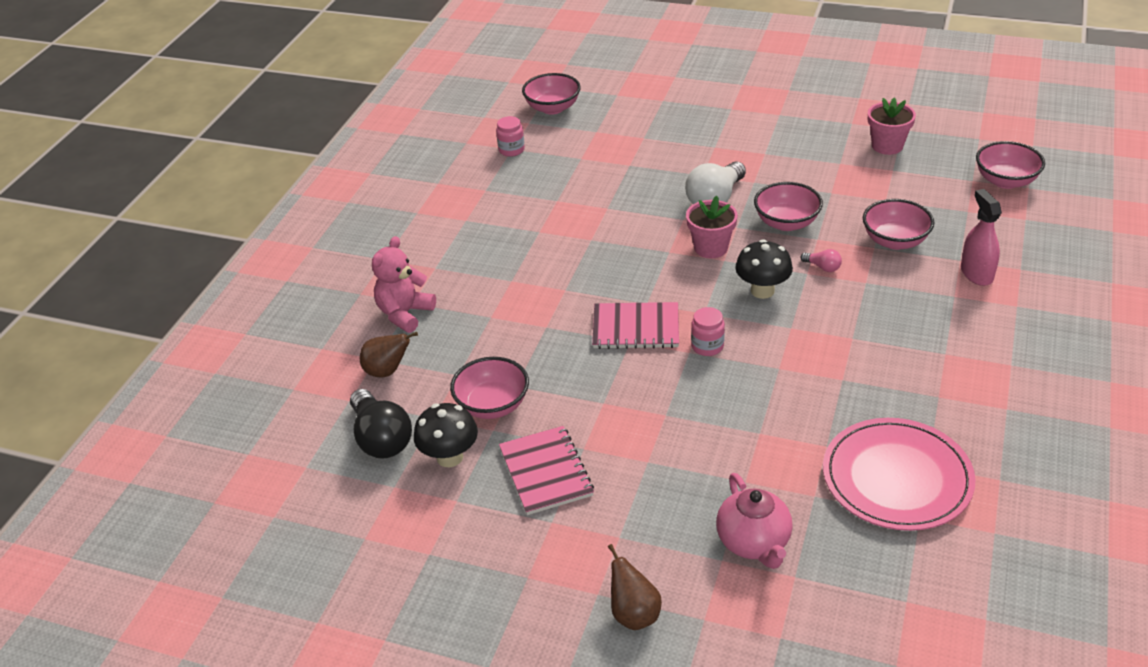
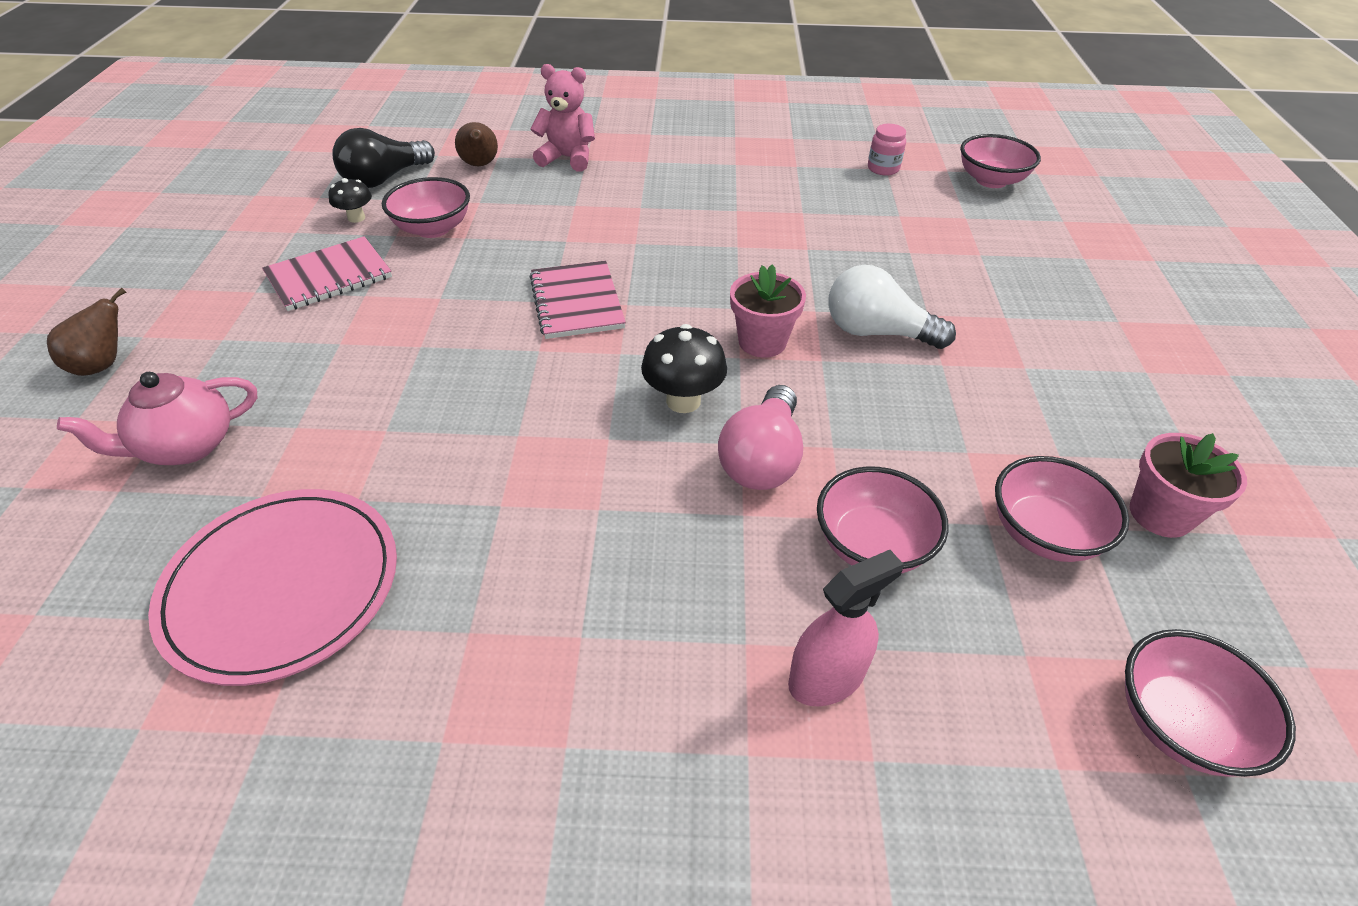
camera: 70 degrees right, 5 degrees up
(450, 457) = (356, 218): black mushroom -> black mushroom, size x0.63
(707, 346) = (552, 364): pink jar -> none
(786, 223) = (857, 408): pink bowl -> pink bowl (1043, 533)
(823, 267) = (762, 459): pink light bulb -> pink light bulb, size x2.17

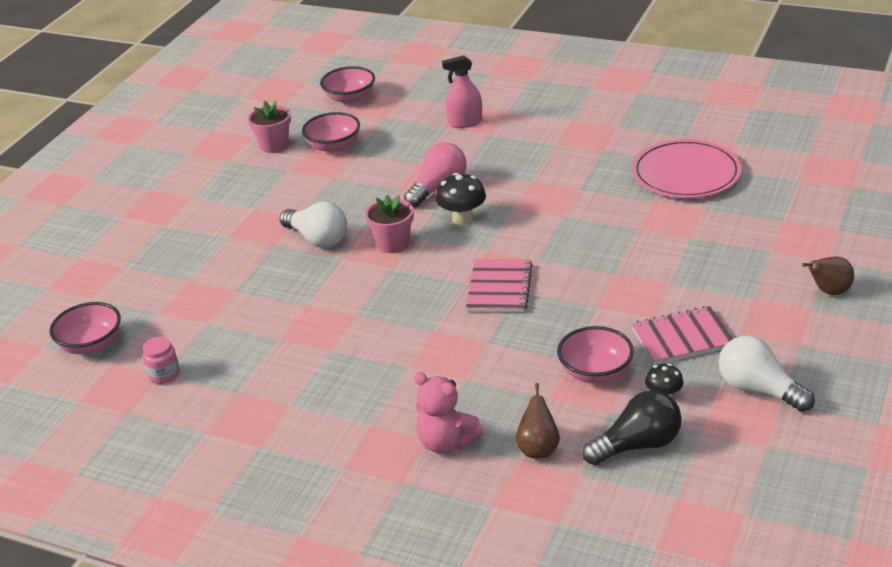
camera: 155 degrees left, 10 degrees down
(187, 446) = (752, 236): pink teapot -> none
(248, 237) = (758, 390): none -> white light bulb
(872, 545) = (413, 153): pink bowl -> none

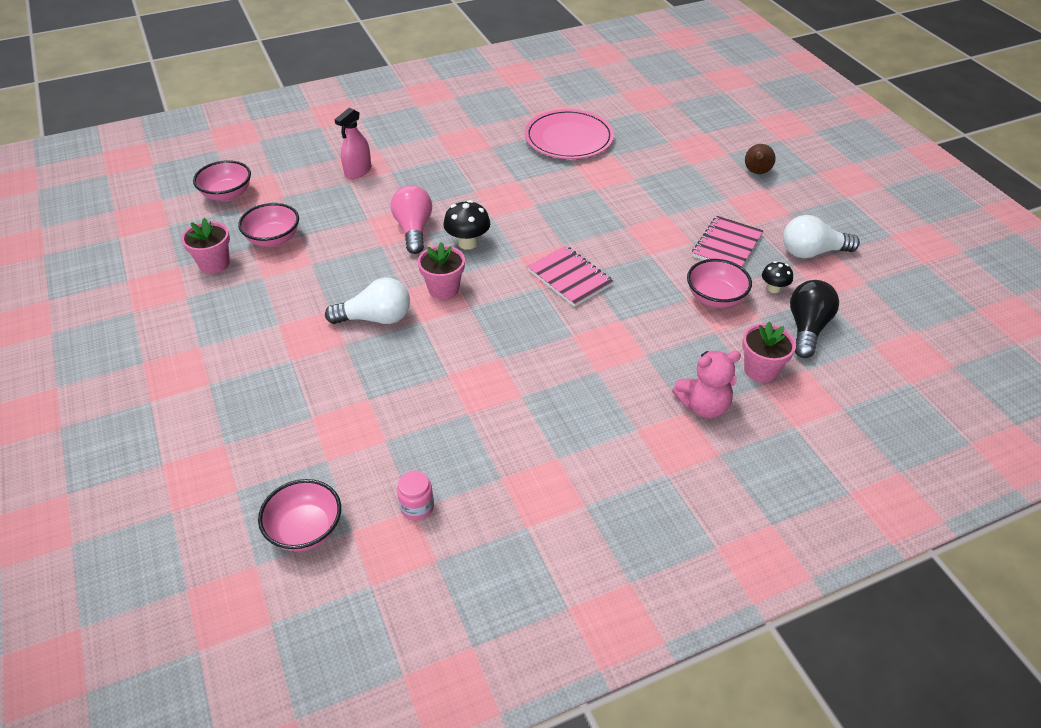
camera: 50 degrees left, 10 degrees up
(538, 449) = (761, 370): brown pear -> pink flower pot

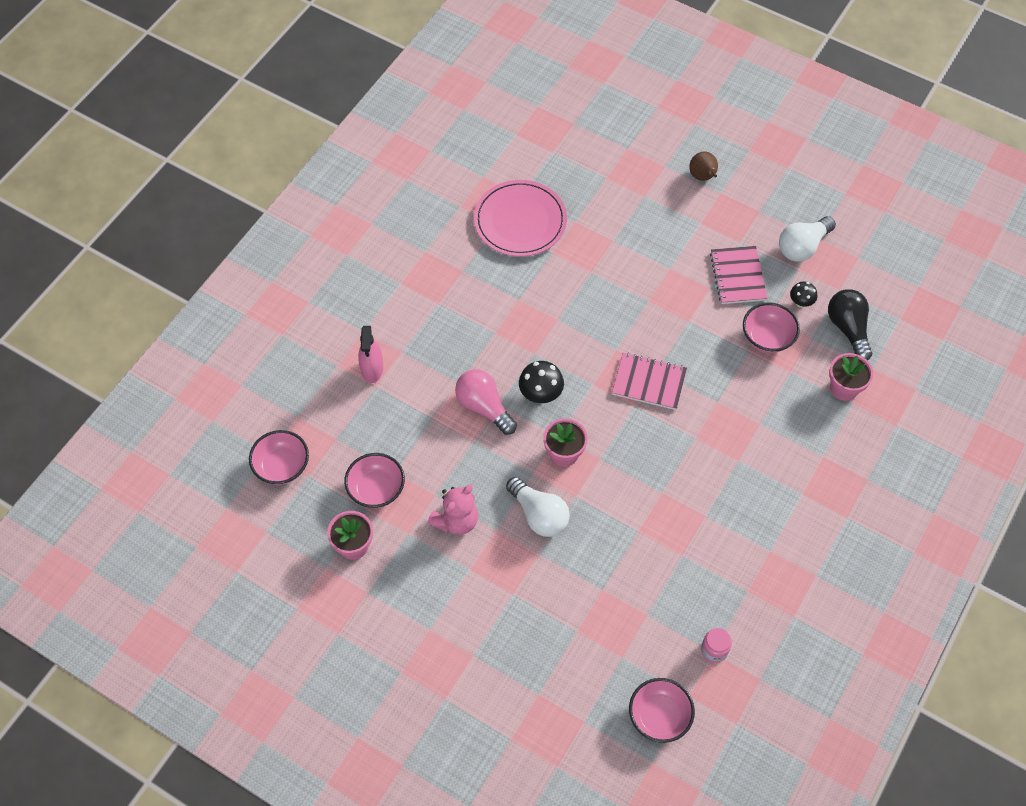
camera: 35 degrees left, 15 degrees up
(376, 318) = (539, 515): white light bulb -> white light bulb turned 90 degrees clockwise
(703, 406) = (829, 445): pink teddy bear -> pink teddy bear (456, 521)

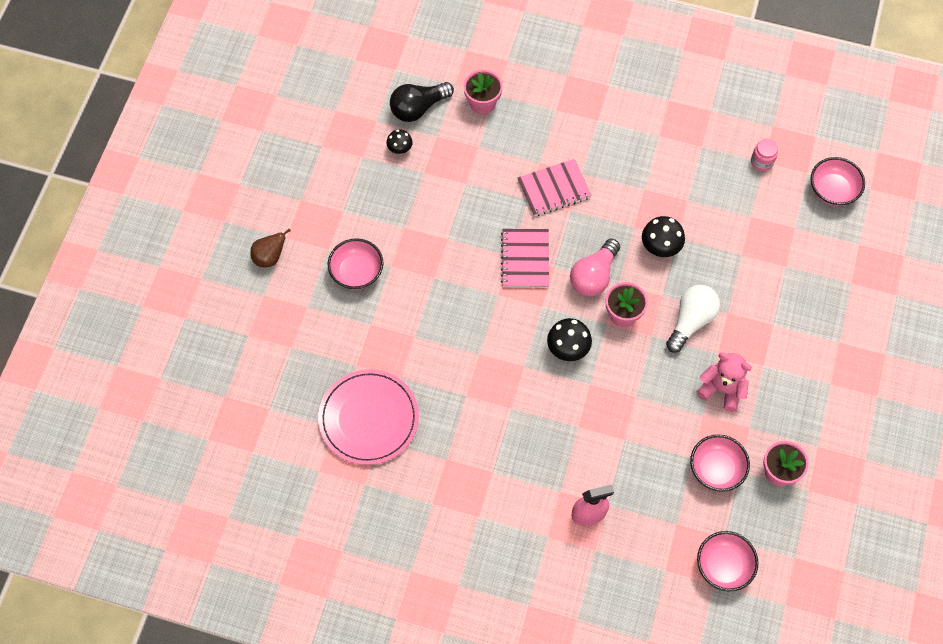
camera: 105 degrees left, 5 degrees up
(484, 407) = (597, 396): pink light bulb -> pink light bulb (594, 276)
(631, 510) = (660, 248): none -> black mushroom
(738, 276) = (384, 206): pink notebook -> pink notebook (553, 189)
(767, 338) = (447, 170): pink bowl -> pink bowl (357, 272)
(802, 247) = (335, 157): white light bulb -> none

